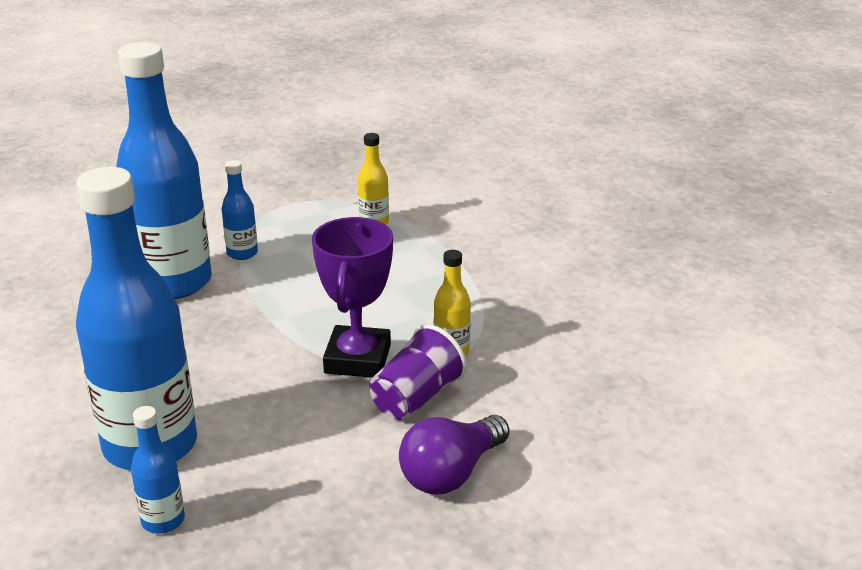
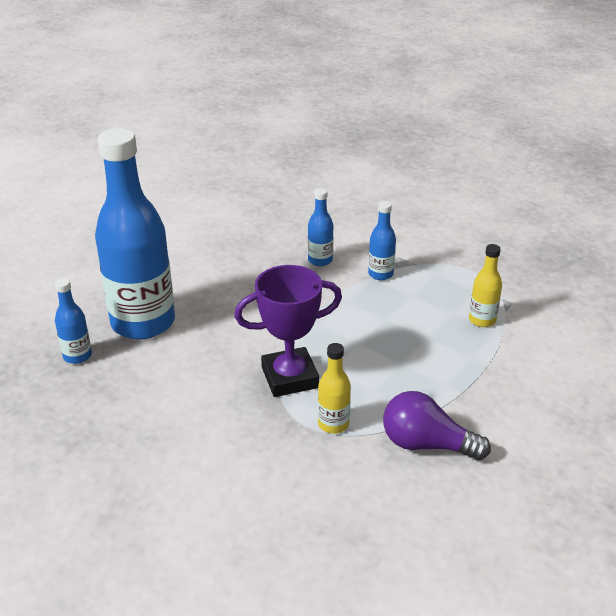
camera: 65 degrees right, 5 degrees up
(173, 282) = (320, 260): blue bottle -> blue bottle, size x0.43
(416, 398) = (261, 424): purple cup -> none
(451, 473) = (183, 472): purple light bulb -> purple light bulb (426, 444)

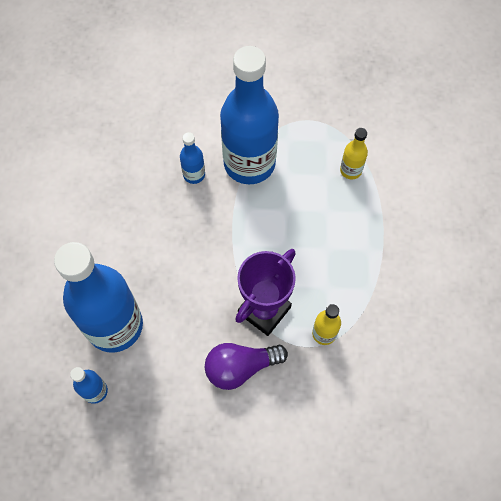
camera: 35 degrees left, 30 degrees up
(380, 274) = (249, 163): blue bottle -> blue bottle, size x2.35
(426, 444) = (392, 312): purple light bulb -> purple light bulb (240, 367)

